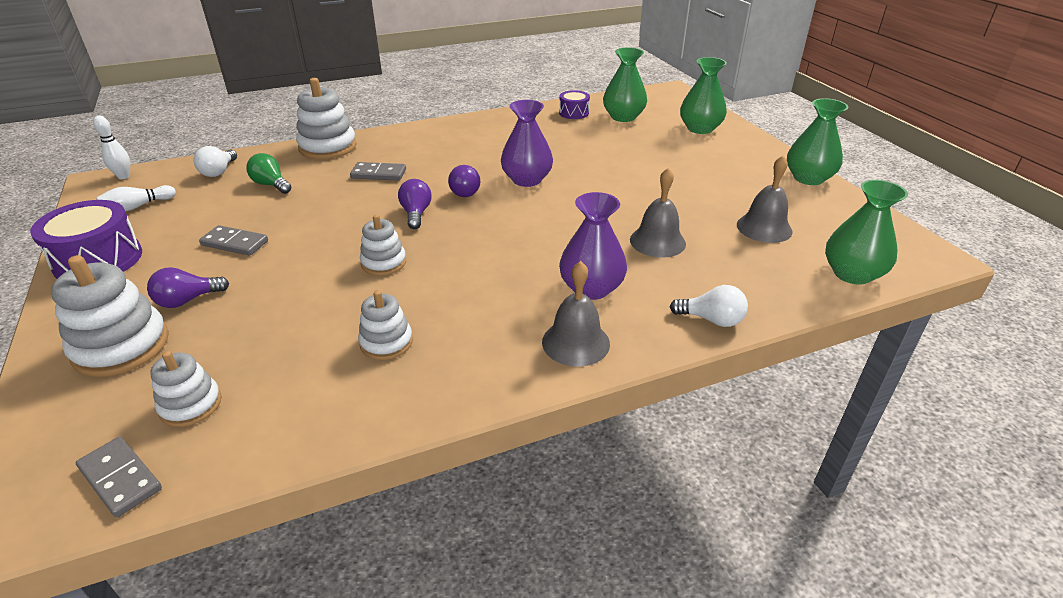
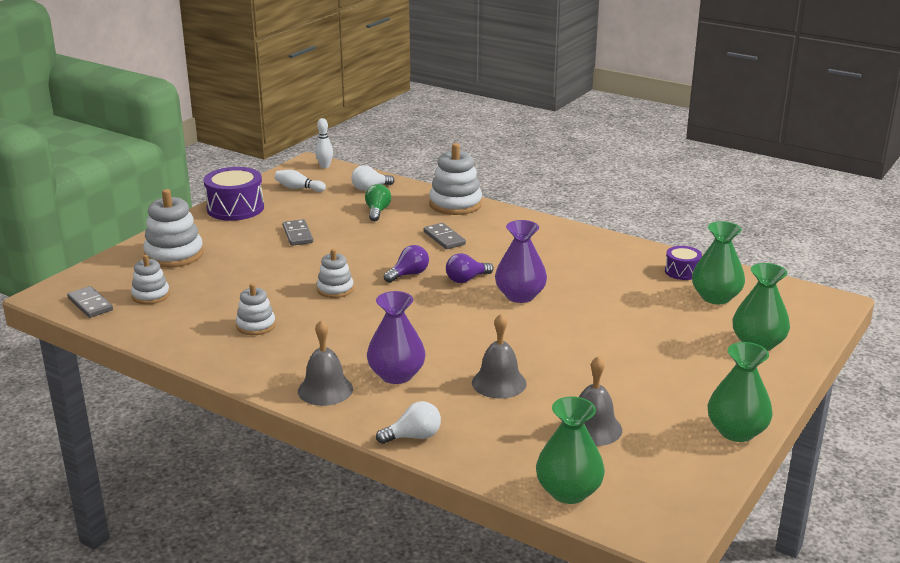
camera: 55 degrees right, 10 degrees down
(120, 478) = (90, 304): grey domino -> grey domino turned 45 degrees counterclockwise
(187, 300) = (229, 251): purple light bulb -> none
(711, 320) = (413, 437): white light bulb -> white light bulb turned 90 degrees counterclockwise

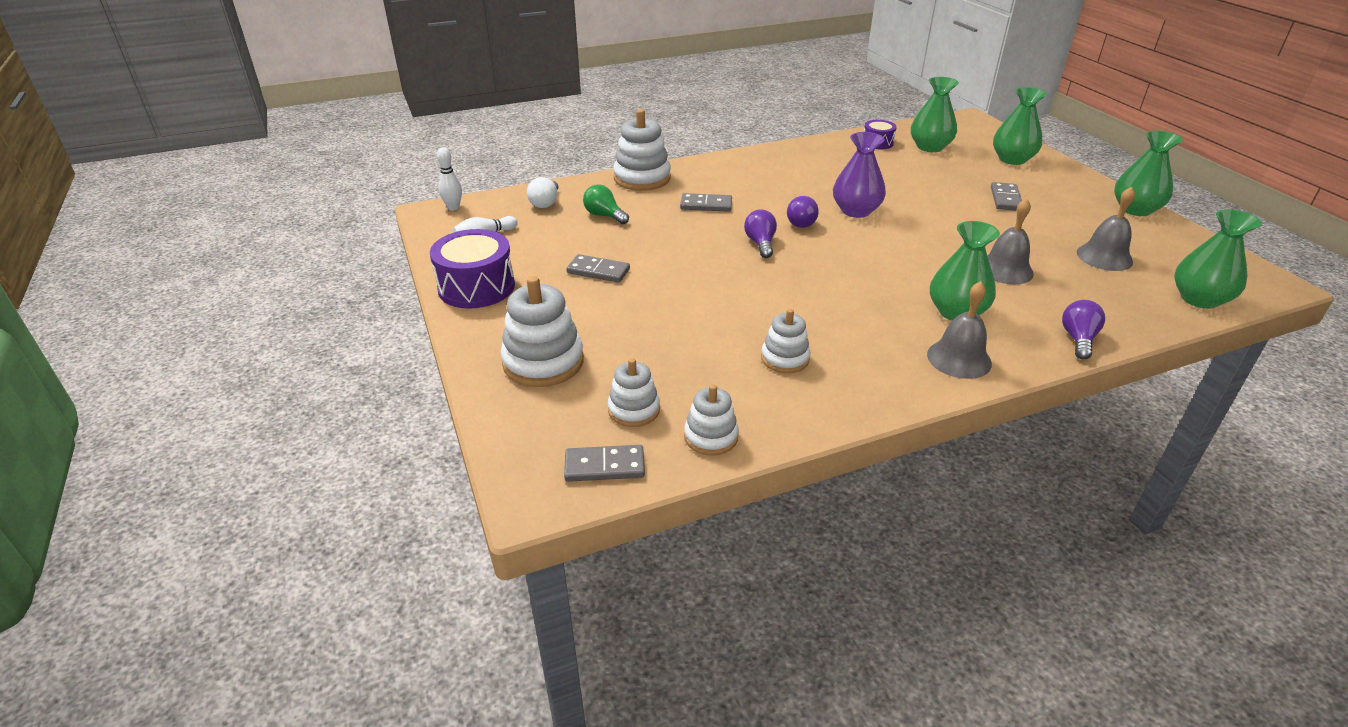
camera: 55 degrees left, 10 degrees up
(335, 289) = (750, 289): white stacking toy -> white stacking toy (711, 437)
(396, 375) = (956, 312): purple vase -> green vase
(413, 437) = (1078, 339): white light bulb -> purple light bulb
(651, 357) = (1006, 199): none -> grey domino

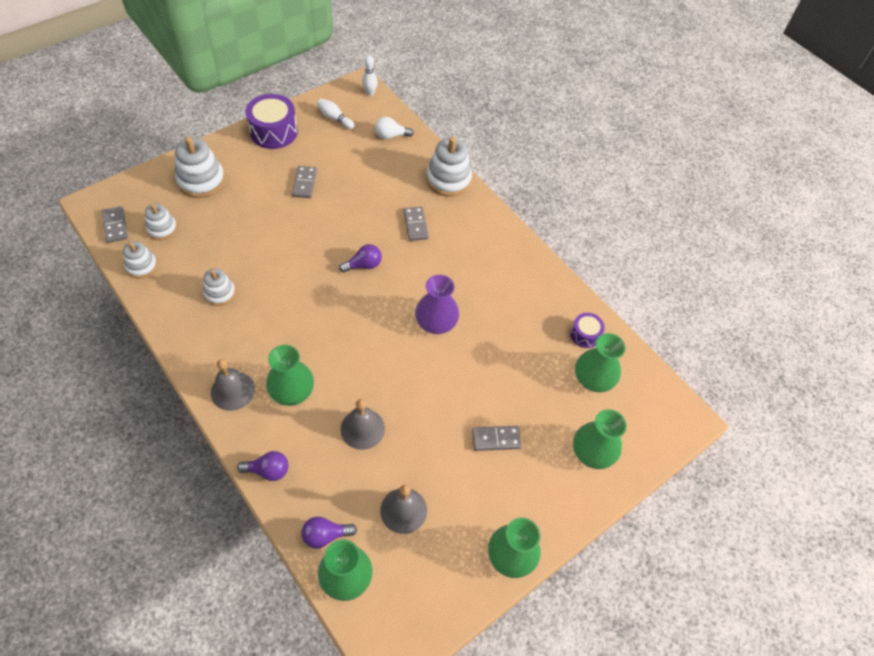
camera: 70 degrees right, 20 degrees up
(604, 216) = (381, 170): green light bulb -> none
(800, 222) = (405, 287): purple light bulb -> purple light bulb (325, 535)

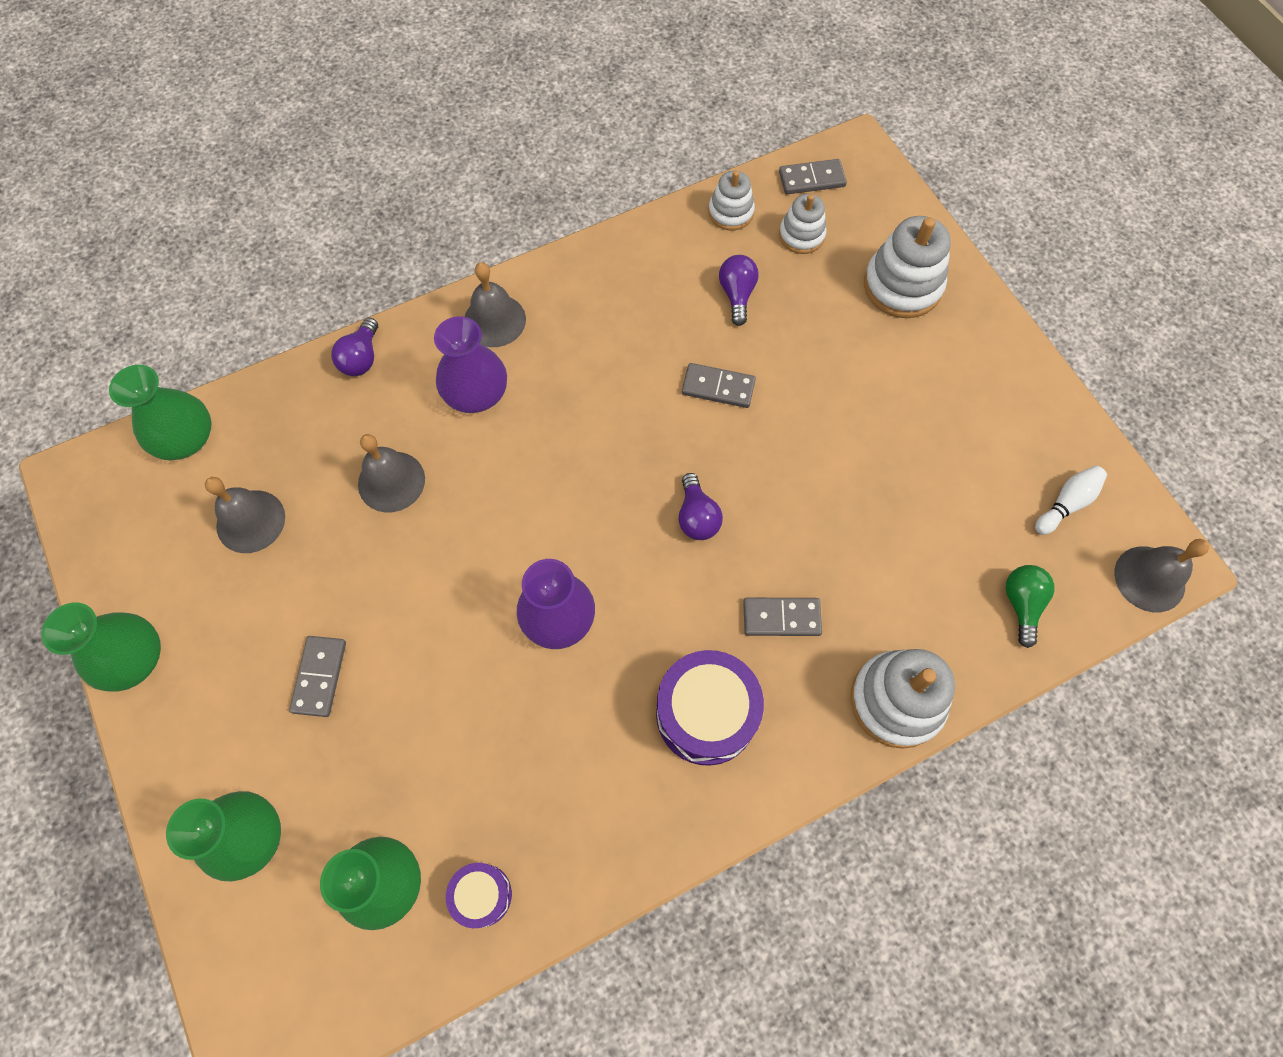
camera: 105 degrees right, 10 degrees up
(219, 293) = (667, 308): white stacking toy -> none
(274, 132) = (1024, 397): purple drum -> purple drum (706, 714)
(292, 391) = (476, 393): green vase -> purple vase
(304, 183) = (893, 438): grey domino -> grey domino (718, 387)
(325, 535) = (249, 419): purple light bulb -> purple light bulb (737, 295)
(370, 93) = (1149, 578): white bowling pin -> grey bell
(391, 135) = (1022, 604): white light bulb -> green light bulb

